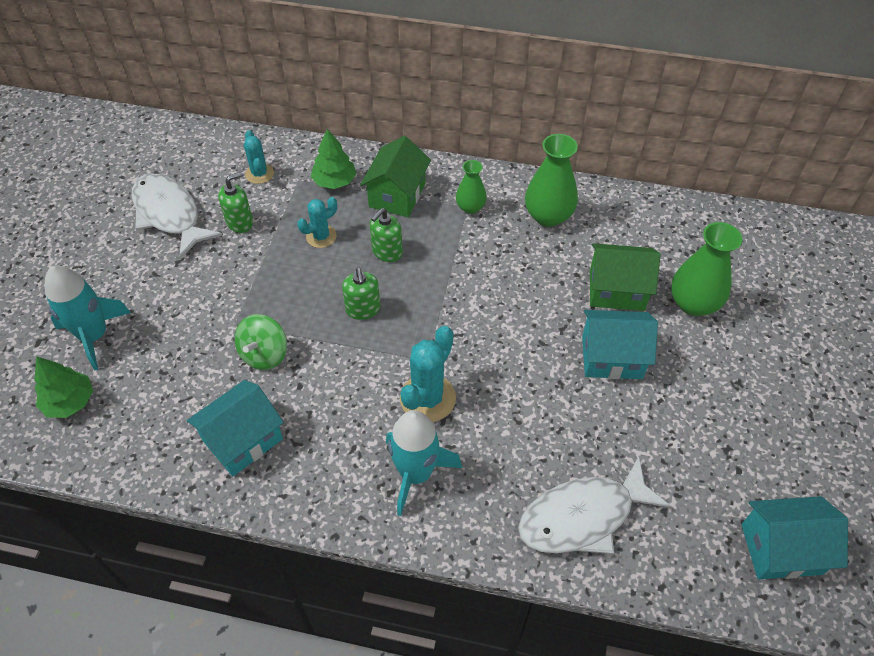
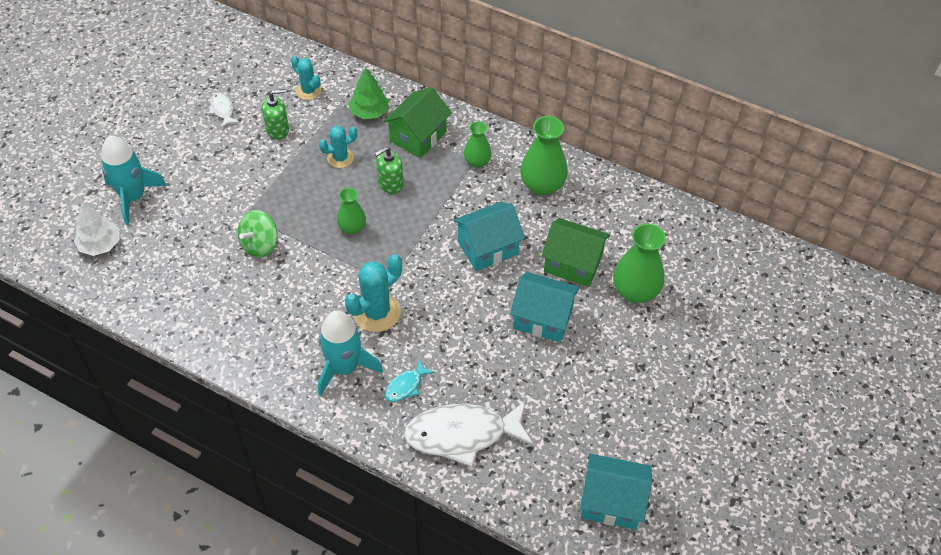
camera: 15 degrees right, 0 degrees up
(70, 401) = (100, 244): green tree -> white tree
(169, 214) = (222, 110): white fish -> white fish, size x0.45
(243, 440) = (220, 307): turquoise house -> turquoise house (487, 248)
(259, 174) = (308, 91): turquoise cactus -> turquoise cactus turned 45 degrees counterclockwise
(363, 309) = (352, 228): green soap dispenser -> green vase
(495, 476) = (405, 386): none -> turquoise fish

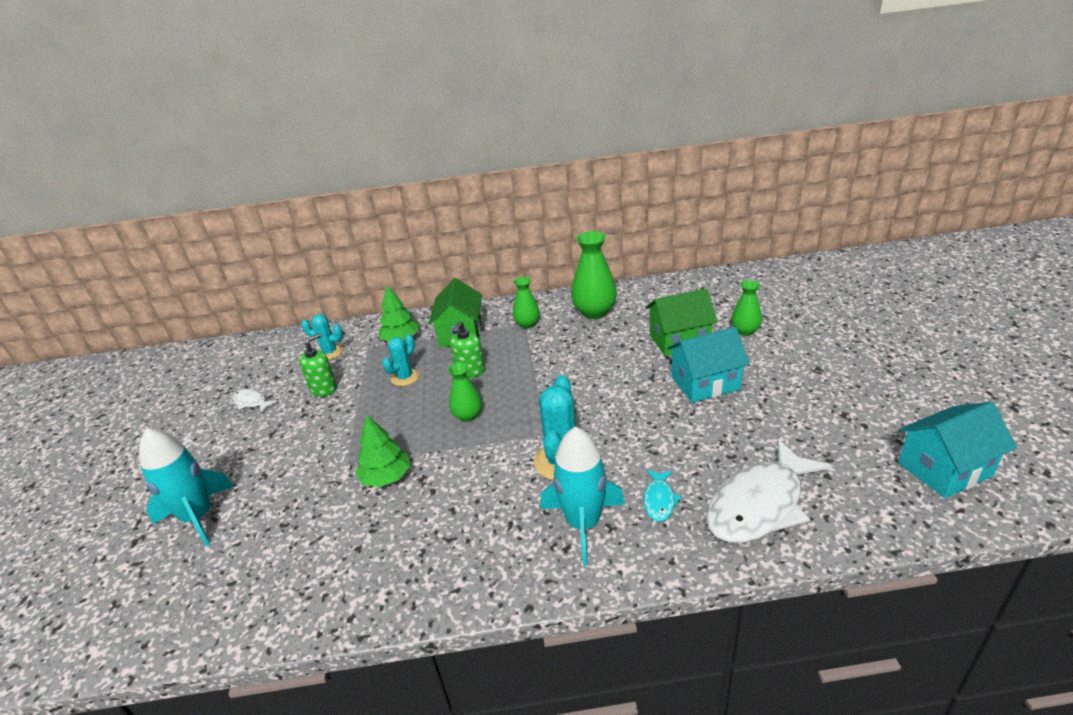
camera: 30 degrees left, 20 degrees down
(100, 244) = (184, 584): white tree -> none
(260, 245) = (386, 477): green spinning top -> green tree
(487, 248) = (602, 366): turquoise house -> none
(635, 291) = (745, 331): green vase -> green vase, size x0.60

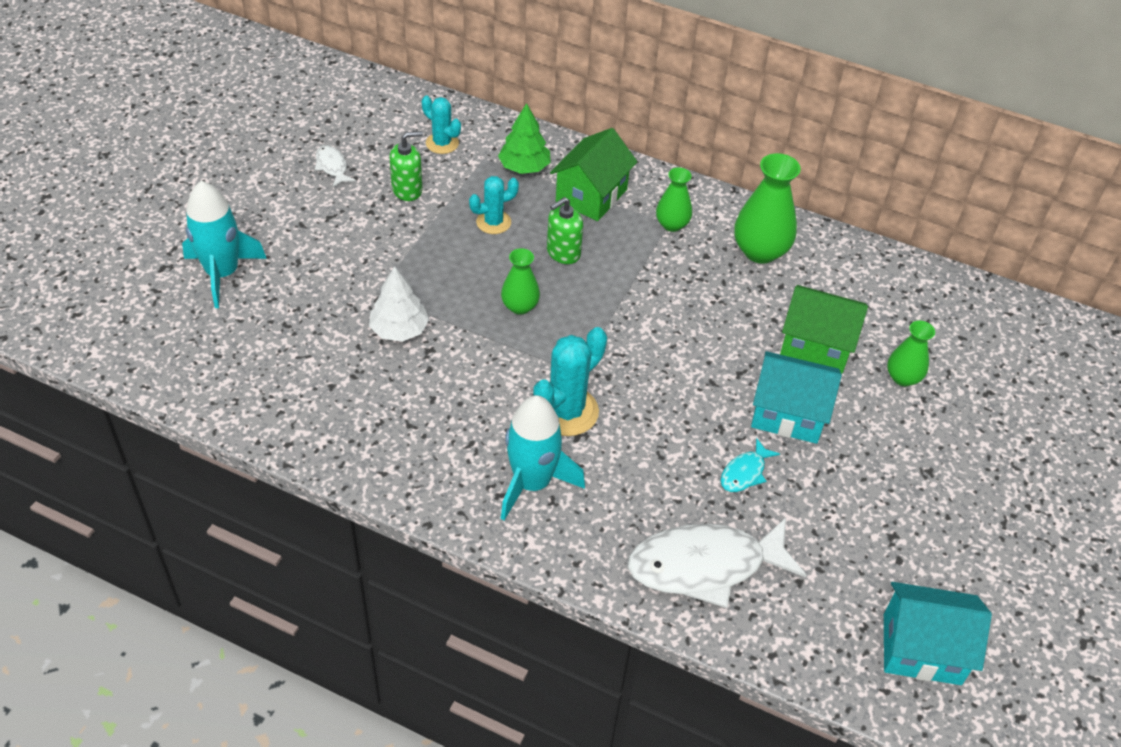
camera: 25 degrees right, 15 degrees up
(386, 477) = (399, 330): green tree -> white tree
(659, 500) = (619, 505): turquoise fish -> turquoise fish (745, 473)

